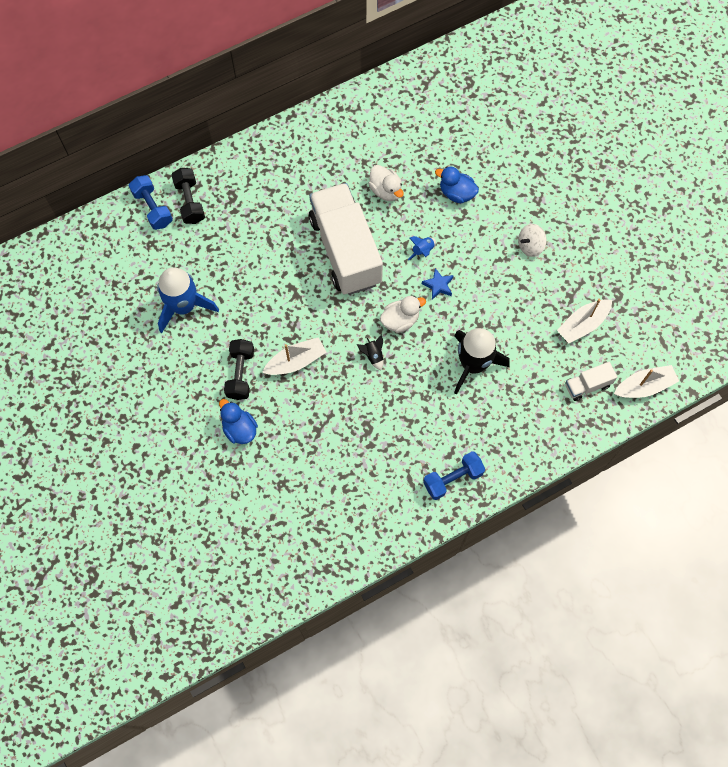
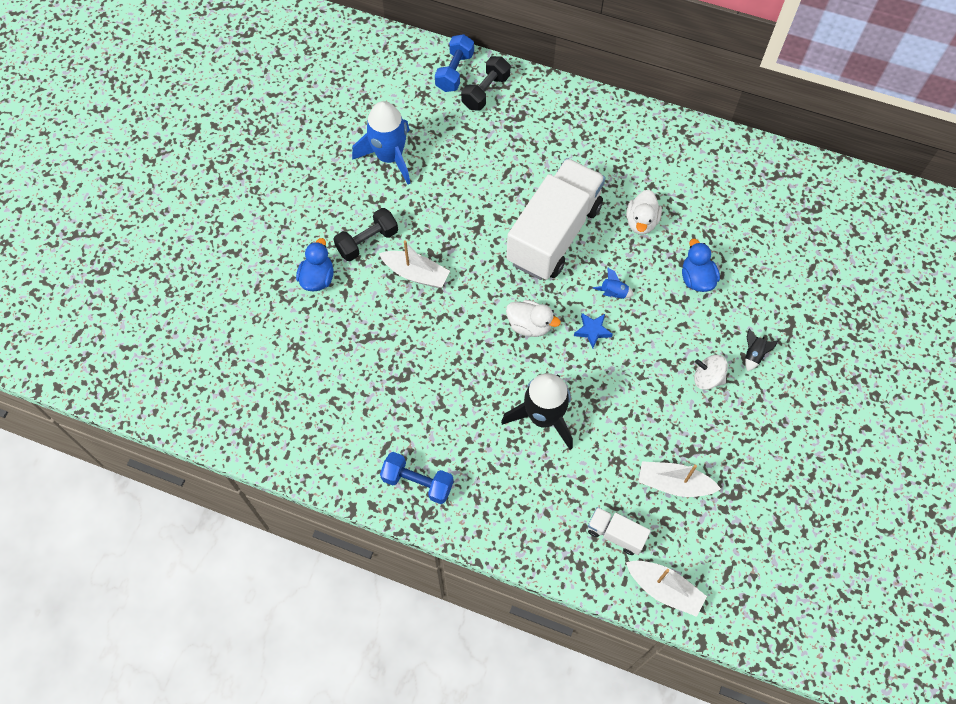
camera: 50 degrees right, 5 degrees down
(373, 355) = (476, 329): black rocket -> black rocket (753, 355)

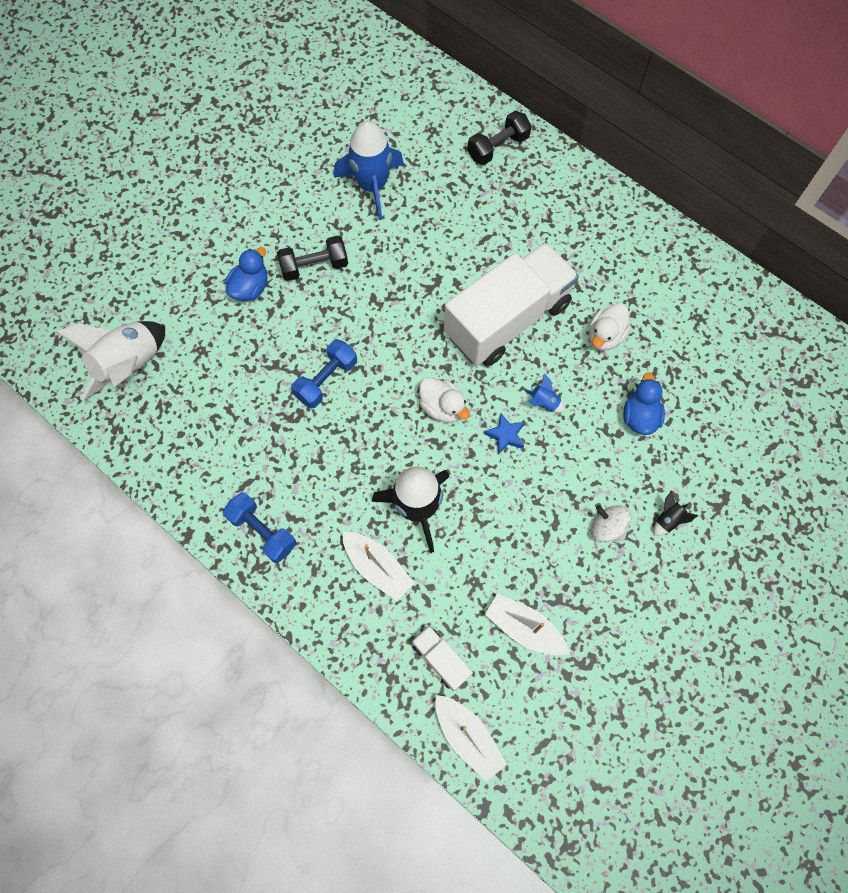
camera: 20 degrees right, 5 degrees up
(236, 381) = (129, 366): none -> white rocket
(416, 274) = (349, 315): white boat -> white boat (377, 567)
(454, 72) = (474, 117): blue dumbbell -> blue dumbbell (326, 380)

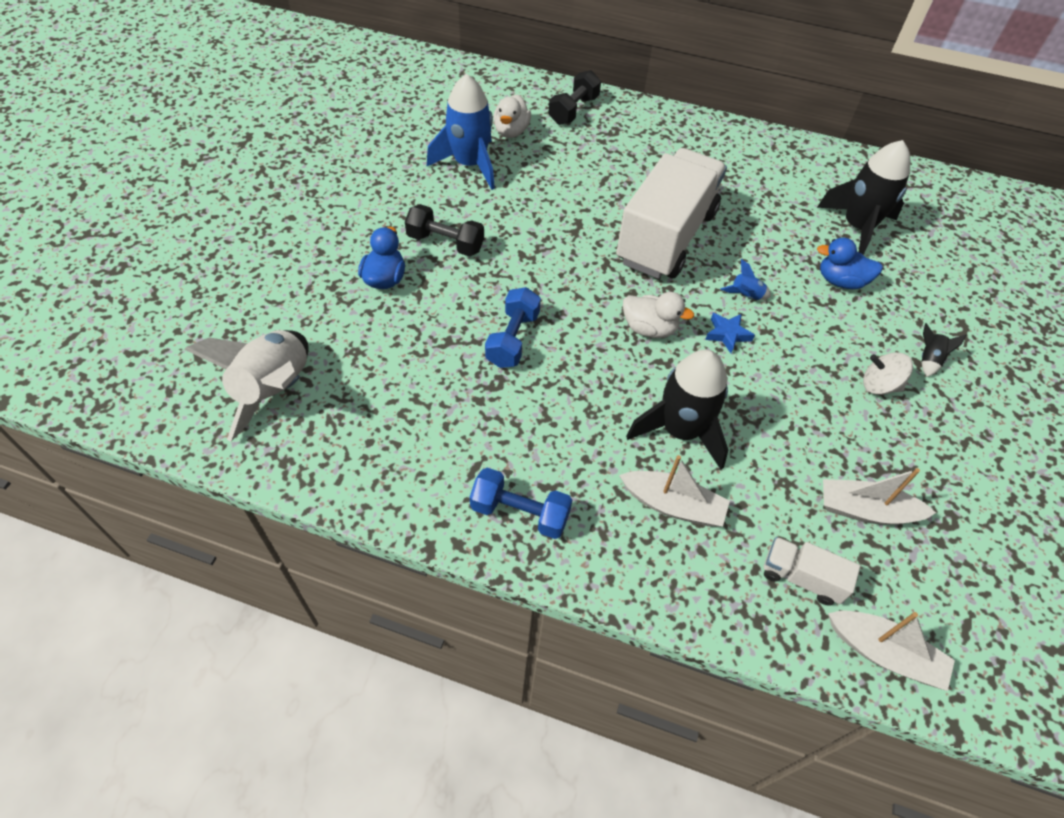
camera: 25 degrees left, 15 degrees down
(314, 266) = (445, 243): black dumbbell -> black dumbbell turned 60 degrees clockwise
(605, 336) = (764, 226): white duck -> white duck (511, 131)
(639, 416) = (840, 281): blue duck -> blue duck turned 60 degrees counterclockwise
(693, 365) = (857, 227): none -> black rocket

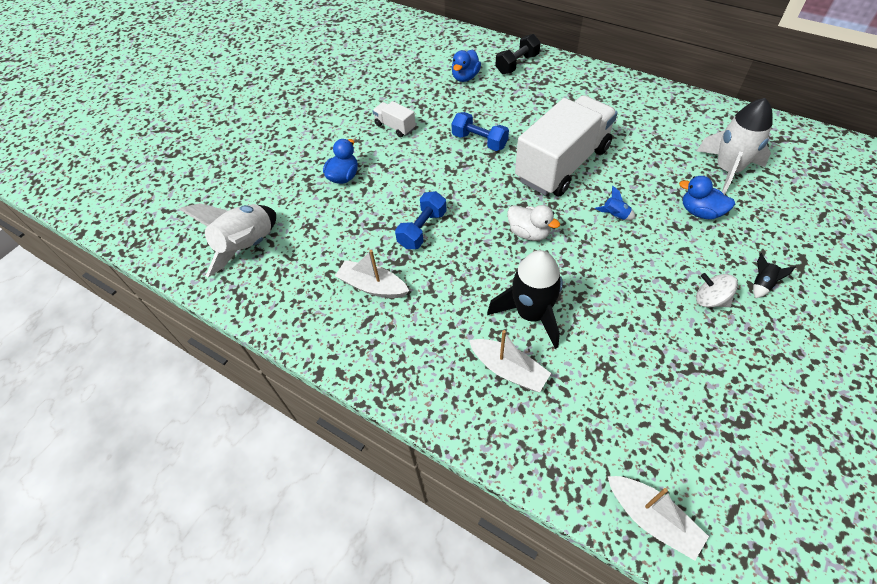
camera: 20 degrees right, 0 degrees up
(445, 243) = (394, 155): black dumbbell -> none
(470, 164) = (428, 99): blue rocket -> none
(511, 131) = (465, 77): white duck -> blue duck
(520, 513) = (391, 357): blue dumbbell -> blue dumbbell (479, 141)
(727, 334) = (591, 244): blue star -> none
(801, 577) = (597, 444): white truck -> white truck (395, 127)
(857, 227) = (727, 170): black rocket -> white rocket
(866, 510) = (669, 399): white boat -> white boat (373, 286)

